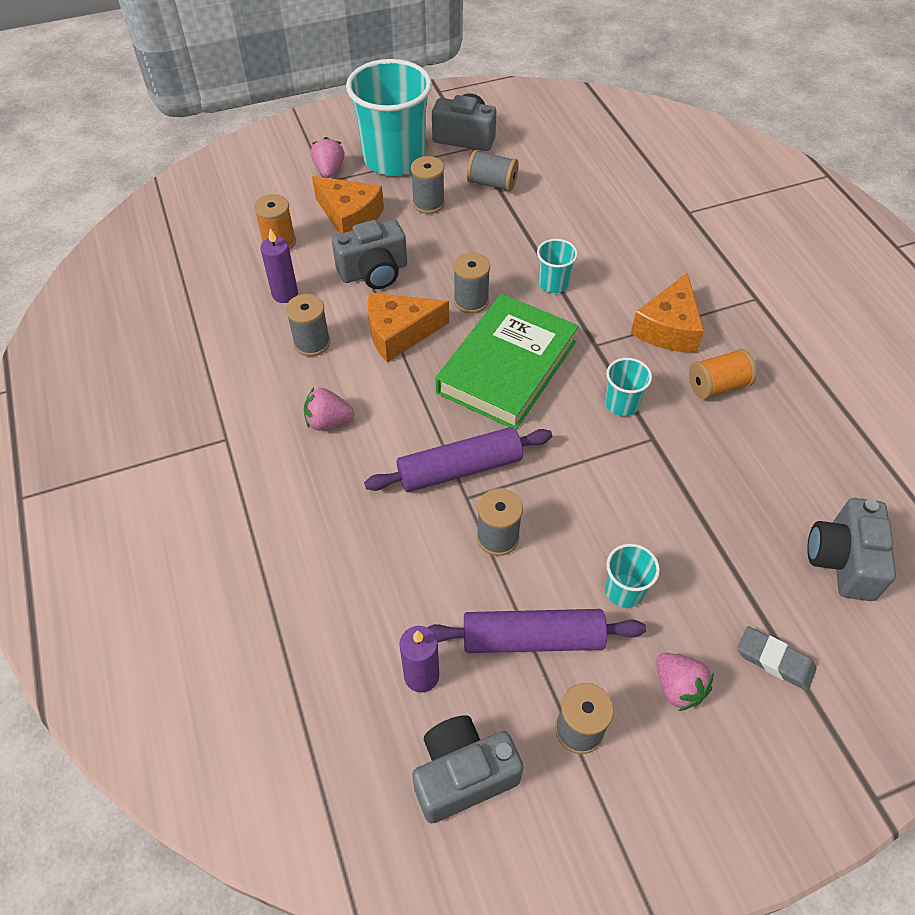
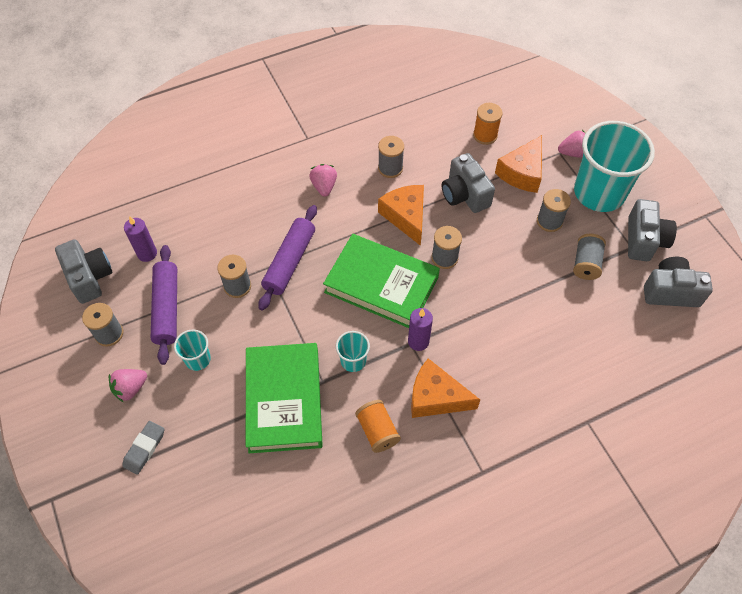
camera: 85 degrees right, 5 degrees up
(285, 294) = (434, 147): purple candle -> purple candle (418, 341)
(460, 469) = (289, 262): purple rolling pin -> purple rolling pin turned 45 degrees clockwise
(553, 283) = (473, 312): turquoise cup -> none
(683, 481) = (284, 400): none -> green book
(842, 560) = (218, 506): grey camera -> grey camera (670, 291)

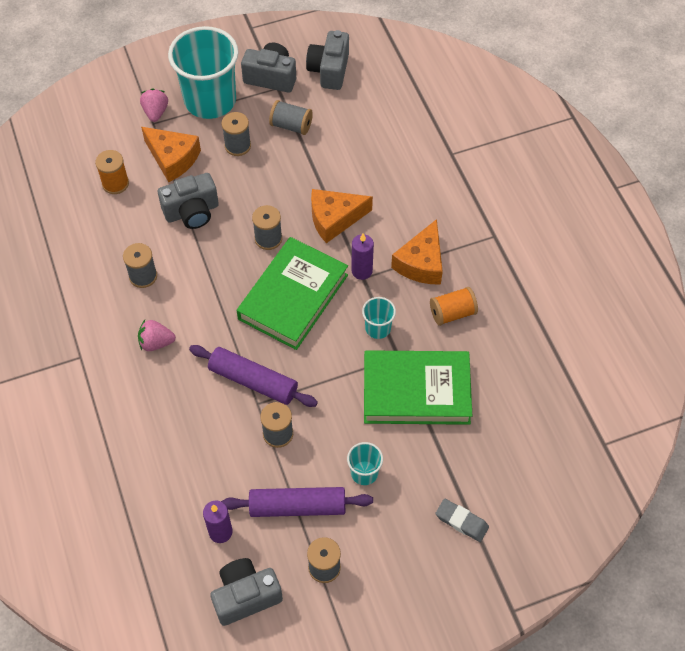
camera: 85 degrees left, 0 degrees up
(130, 388) = (393, 539): pink strawberry -> none
(406, 216) = (211, 267): orange cheese -> orange cheese (334, 219)

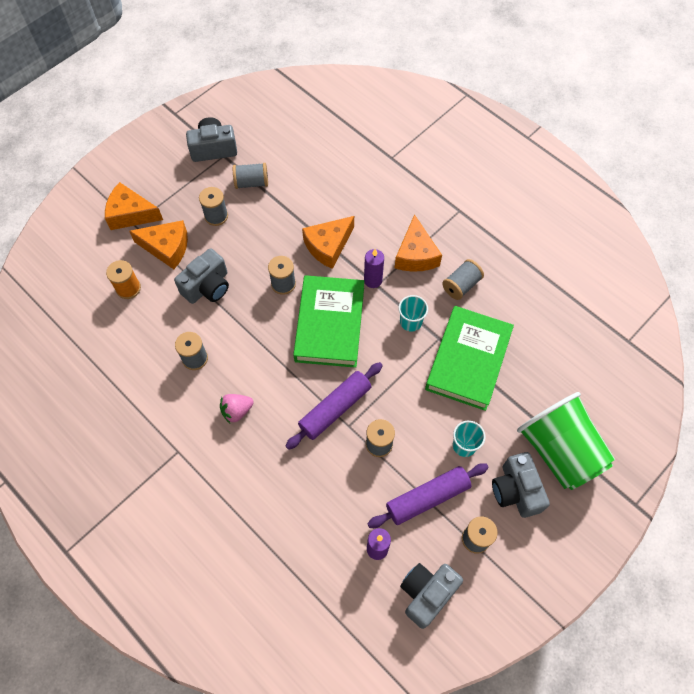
camera: 25 degrees left, 5 degrees up
(155, 112) = (131, 214): pink strawberry -> orange cheese
(210, 100) = (172, 187): turquoise cup -> none
(253, 381) = (335, 409): purple rolling pin -> purple rolling pin turned 45 degrees counterclockwise
(329, 70) = (258, 126): grey camera -> grey camera (516, 490)
(416, 391) = (468, 360): green book -> green book turned 45 degrees counterclockwise
(452, 313) = (461, 285): orange spool -> grey spool
(461, 521) = (559, 450): grey eraser -> green cup

